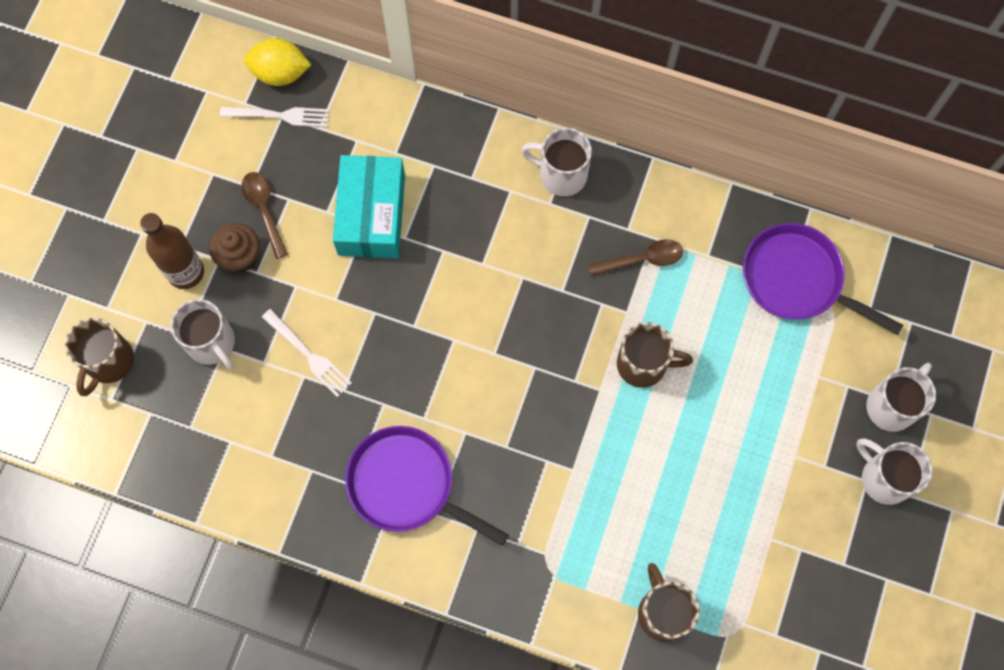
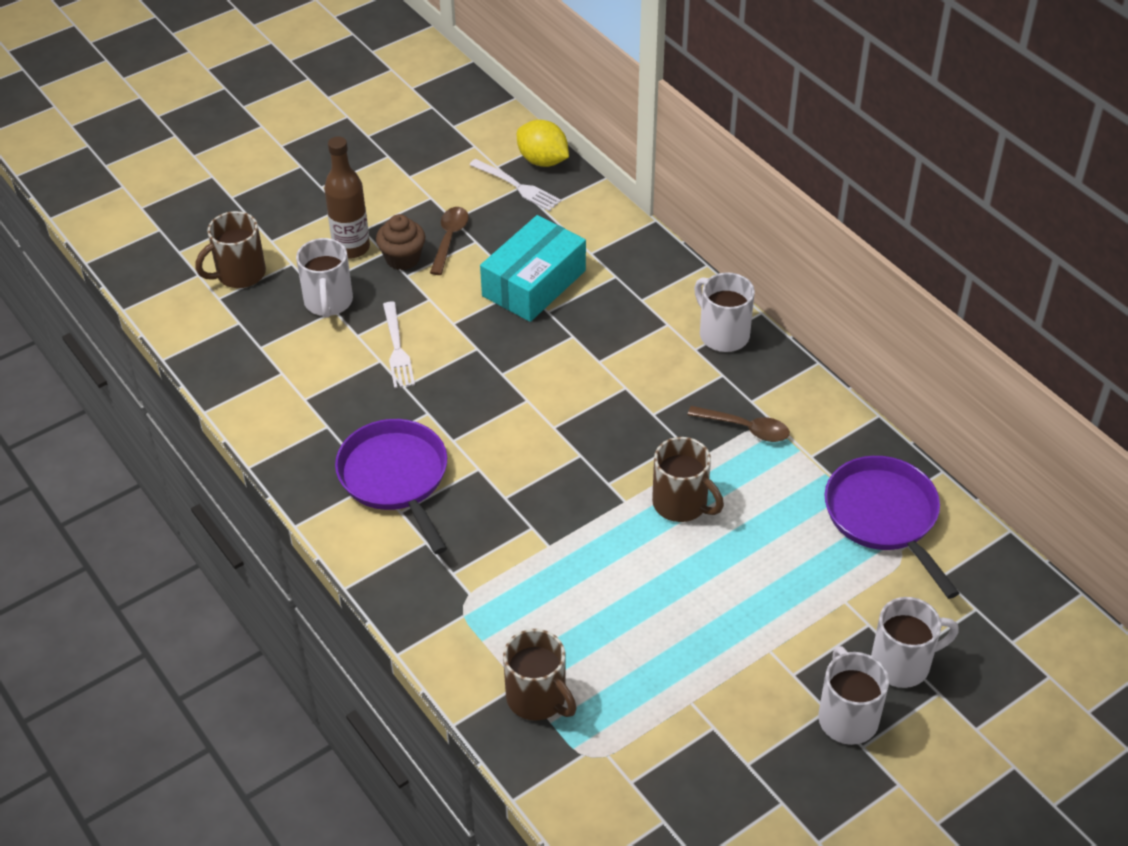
camera: 35 degrees right, 25 degrees down
(662, 611) = (538, 698): brown mug -> brown mug turned 120 degrees clockwise

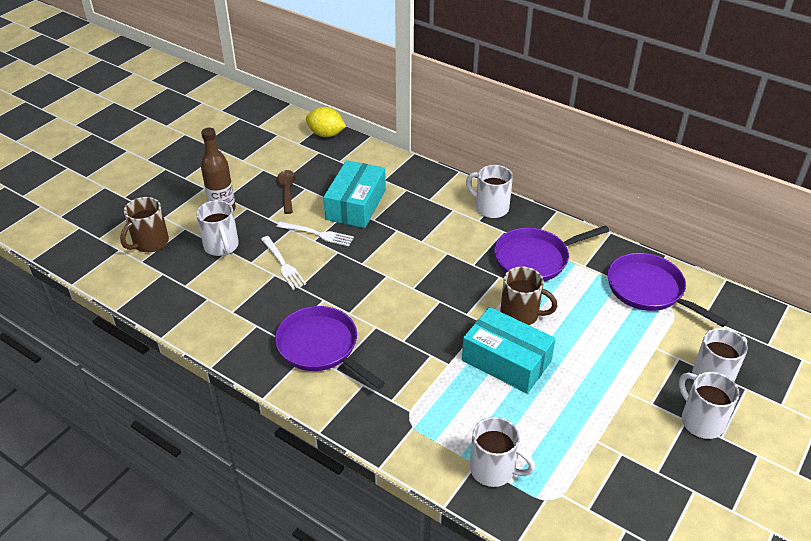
camera: 20 degrees left, 5 degrees down
(402, 258) = (261, 209): brown cupcake -> none
(517, 186) = (317, 151): white fork -> white fork (317, 234)
(538, 698) = (494, 470): brown mug -> white mug
(628, 562) = (506, 360): none -> turquoise box
(745, 428) = (535, 259): brown spoon -> purple pan

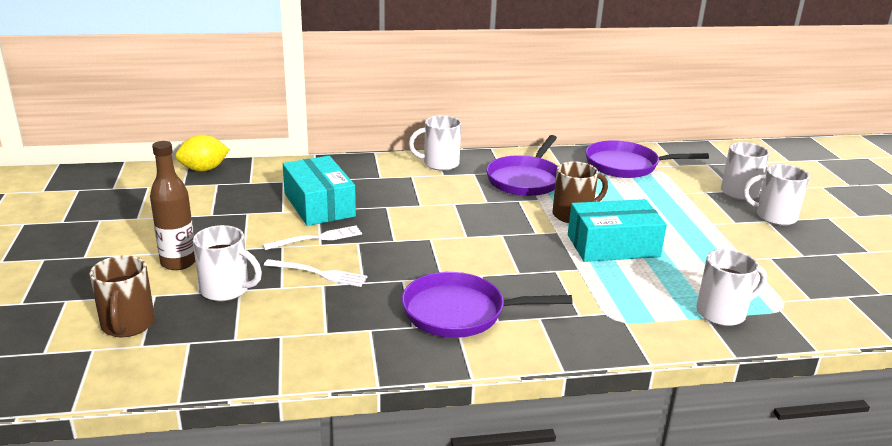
camera: 45 degrees left, 15 degrees down
(287, 191) = (230, 221): brown spoon -> none

